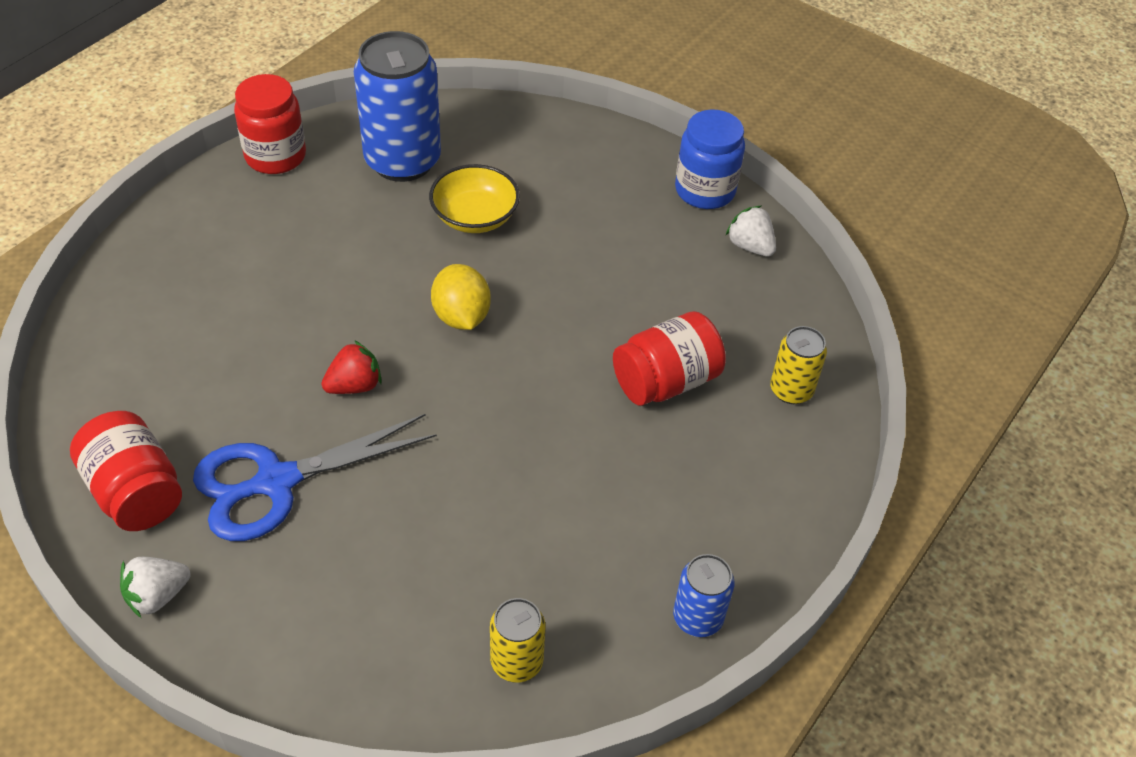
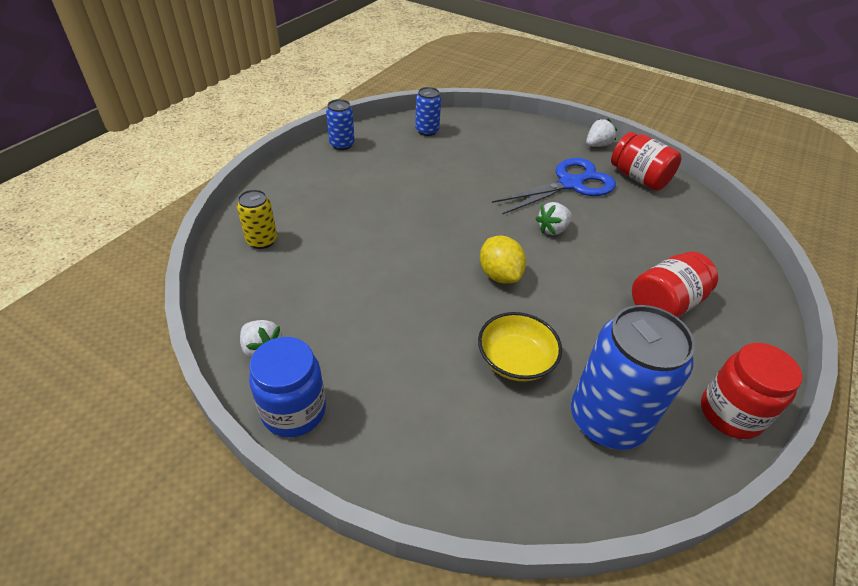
camera: 175 degrees right, 5 degrees down
(354, 385) = (552, 229): red strawberry -> white strawberry
(516, 661) = (427, 131): yellow can -> blue can
(665, 381) = (349, 241): red jar -> red jar (665, 304)

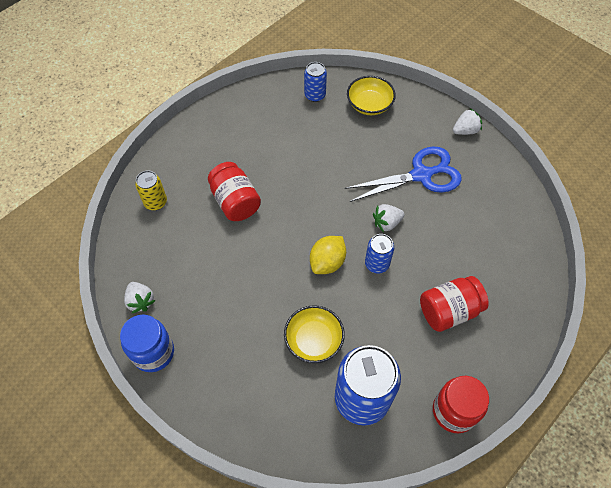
camera: 15 degrees right, 15 degrees up
(342, 144) = (237, 104): blue can -> blue can (377, 264)
(488, 133) = (369, 105): none -> yellow bowl
(499, 275) = (327, 262): yellow lemon -> yellow lemon turned 45 degrees clockwise
(638, 178) = (487, 175): red jar -> red jar (235, 202)

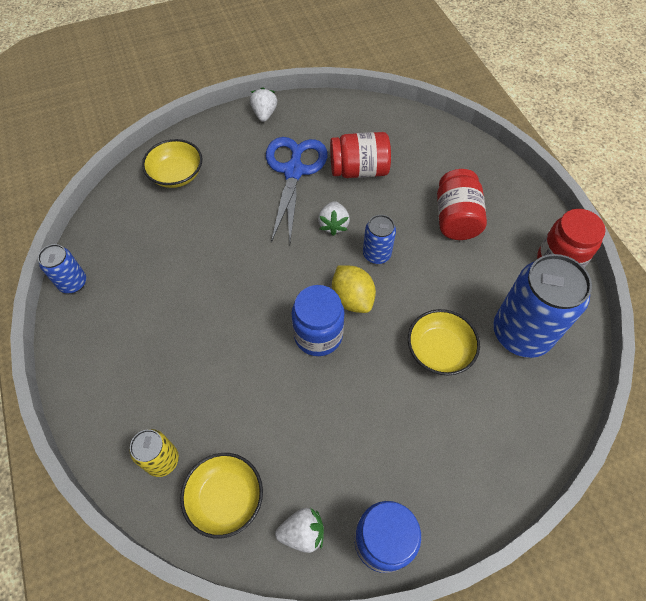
camera: 65 degrees left, 0 degrees up
(145, 248) = (225, 498): none -> yellow bowl
(235, 202) = (220, 361): red jar -> red jar (359, 170)
(285, 252) = (318, 335): none -> blue jar
(315, 95) = (125, 218): blue can -> blue can (73, 283)

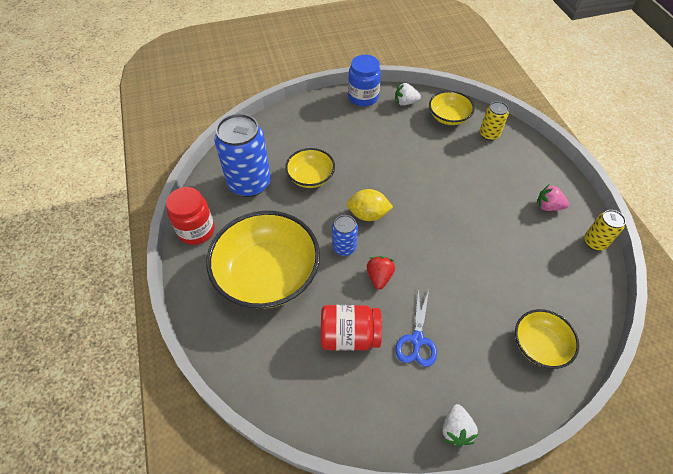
camera: 175 degrees left, 5 degrees down
(73, 283) = (594, 242): blue can -> yellow can
(112, 329) = (548, 206): none -> pink strawberry
(294, 171) = (417, 340): blue scissors -> blue scissors, size x0.63
(318, 335) = (395, 192): blue jar -> none
(333, 225) = (379, 277): white strawberry -> red strawberry
(352, 298) = (368, 214): yellow lemon -> yellow lemon turned 60 degrees counterclockwise
(456, 218) = (267, 274): red jar -> yellow bowl

